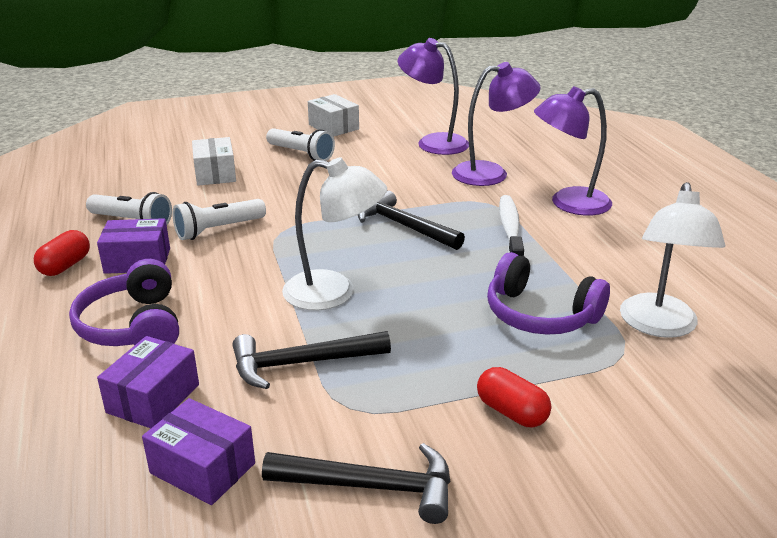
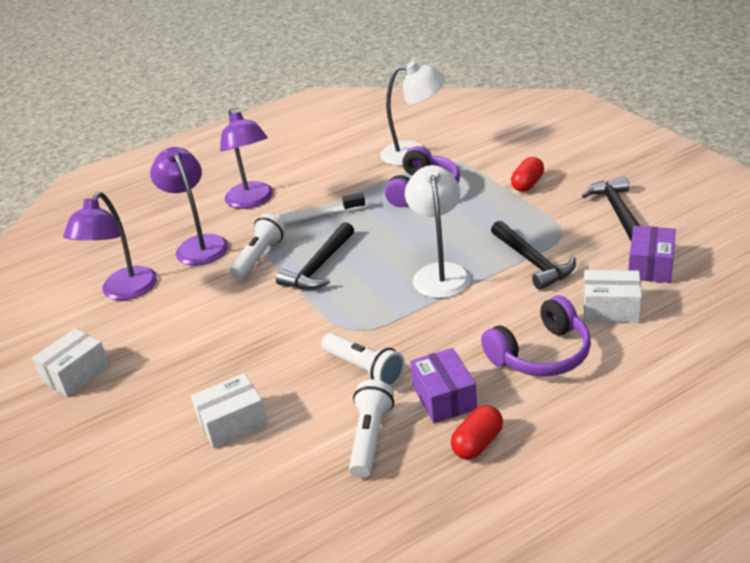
camera: 100 degrees left, 5 degrees up
(65, 266) = (477, 443): red capsule -> red capsule turned 60 degrees counterclockwise
(153, 398) = (610, 308): purple box -> white box
(301, 154) = (165, 374): white flashlight -> white flashlight (259, 257)

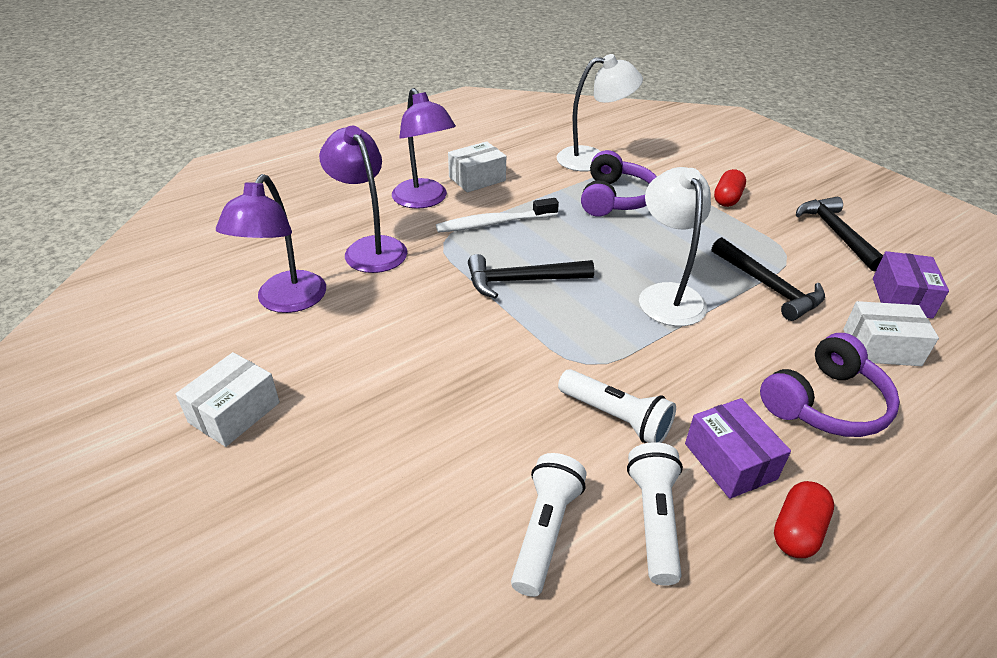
camera: 10 degrees left, 5 degrees up
(232, 423) = (461, 492): white box -> white box (477, 179)
(259, 257) = (447, 266): white flashlight -> white flashlight (545, 531)
(319, 266) = (522, 281): black hammer -> black hammer turned 60 degrees clockwise

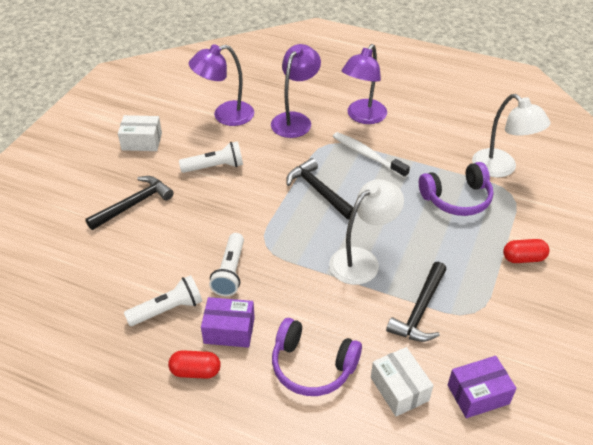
camera: 60 degrees right, 5 degrees up
(477, 179) = (411, 127): white box -> none
(545, 531) = (137, 272): white flashlight -> white flashlight (215, 167)
(730, 461) = (229, 330): purple box -> purple box turned 60 degrees clockwise
(836, 234) = (538, 337): black hammer -> black hammer (133, 204)

